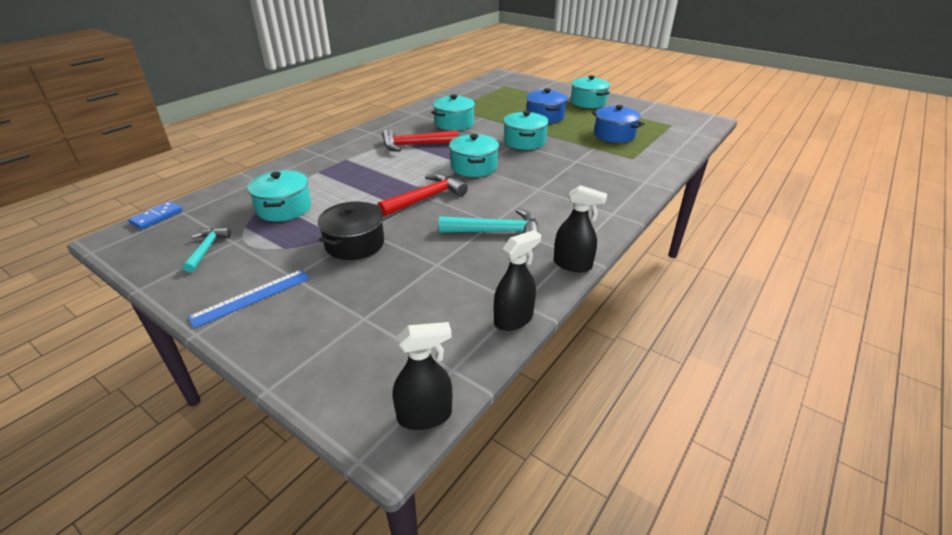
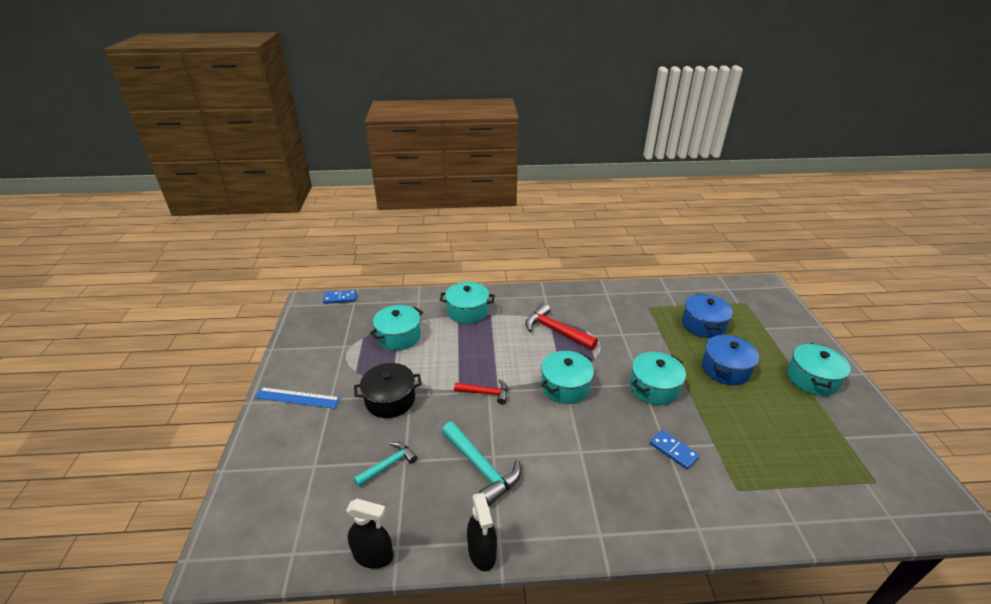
camera: 50 degrees right, 0 degrees up
(206, 249) = (327, 342): turquoise hammer -> turquoise hammer (388, 465)
(425, 416) = (240, 568): black spray bottle -> none
(426, 198) = (485, 393): red hammer -> red hammer, size x0.63
(454, 123) = (622, 325): turquoise pot -> turquoise pot (467, 311)
(581, 160) = (673, 450): none -> blue domino
(614, 135) = (768, 444): blue pot -> blue pot (703, 325)

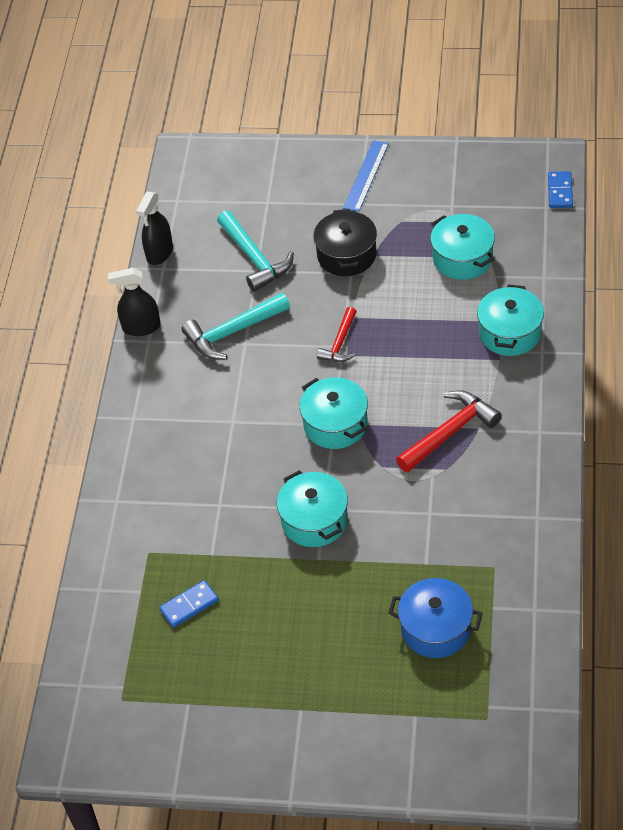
camera: 105 degrees right, 15 degrees up
(388, 465) = (254, 258): turquoise hammer -> turquoise hammer, size x1.60
(673, 450) = (213, 510): blue domino -> blue domino (189, 605)
(725, 369) = (333, 619): blue pot -> none
(812, 379) = (292, 723): turquoise pot -> none

